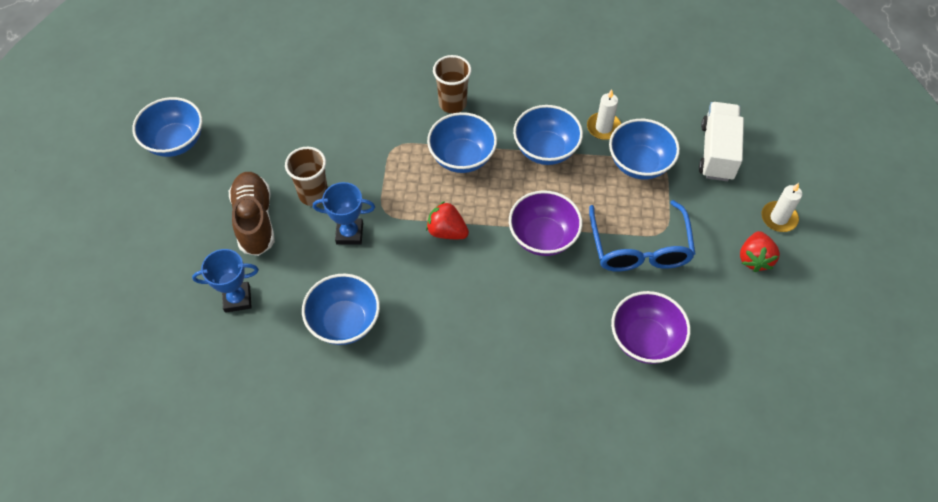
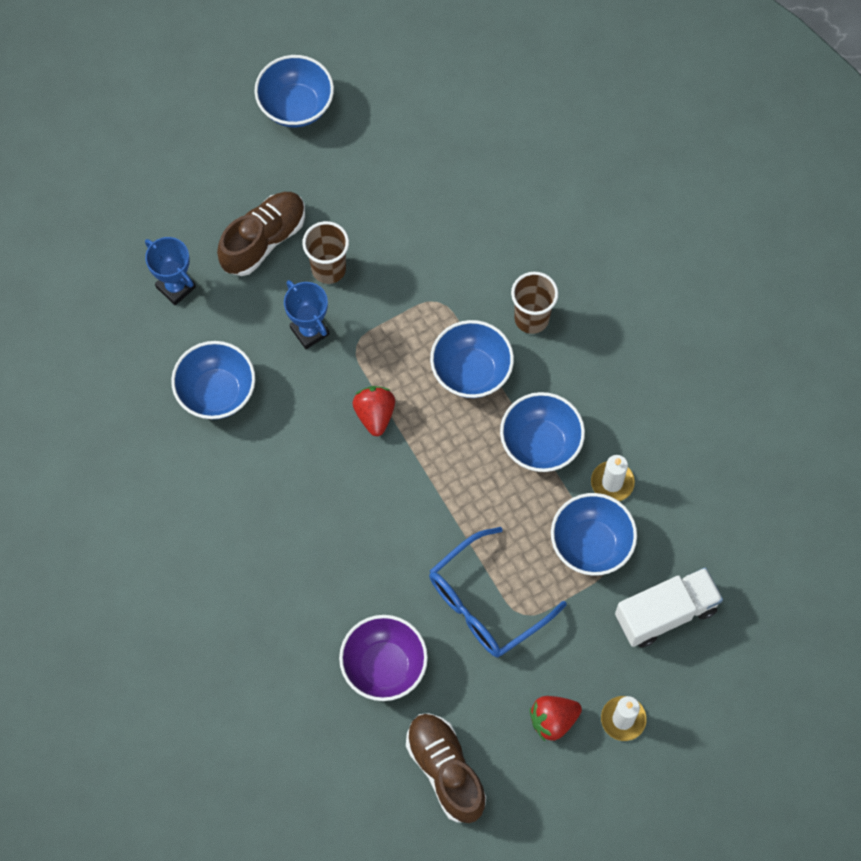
camera: 55 degrees right, 10 degrees up
(543, 237) = (432, 506): purple bowl -> none
(753, 348) = (445, 770): none -> brown shoe

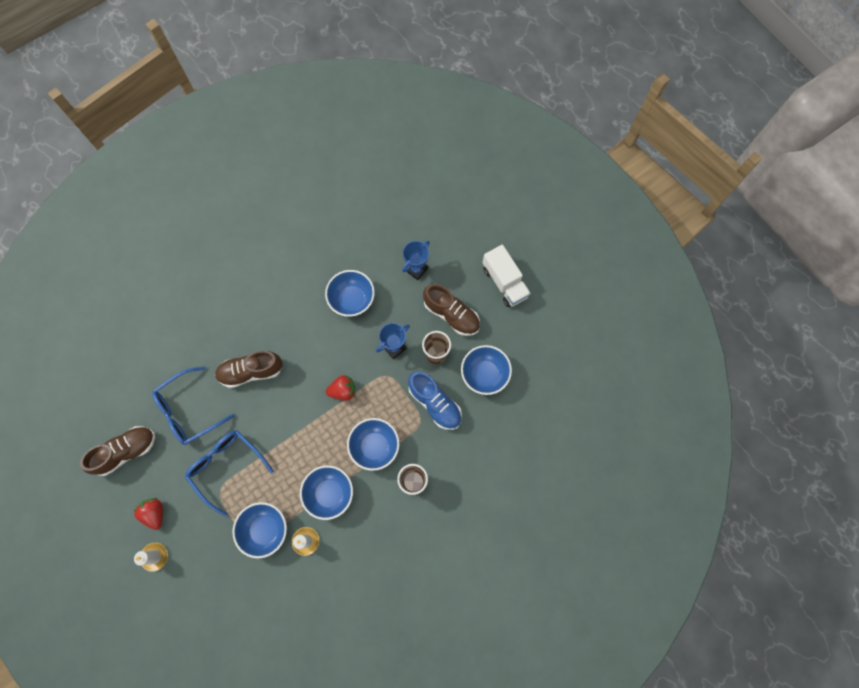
camera: 85 degrees right, 5 degrees up
(296, 106) = (544, 323): blue bowl -> blue bowl (484, 374)
(326, 561) = (251, 371): none -> brown shoe
(384, 666) = (188, 411): purple bowl -> blue glasses
(410, 277) = (435, 403): none -> blue shoe
(665, 613) = (221, 580): white truck -> white truck (504, 282)

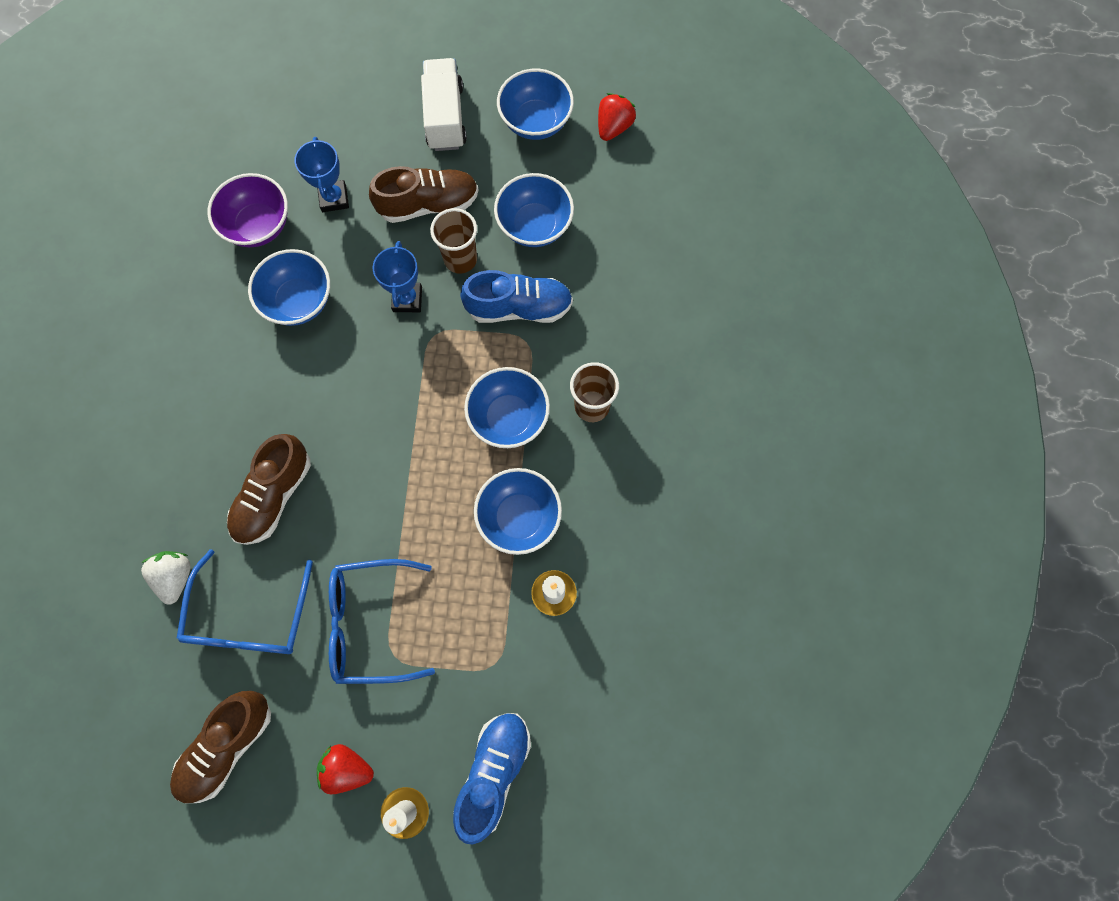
camera: 50 degrees left, 0 degrees up
(126, 451) = (227, 746): brown shoe -> brown shoe turned 150 degrees counterclockwise
(182, 362) = (175, 577): none -> white strawberry
(201, 582) = (493, 772): none -> blue shoe
(265, 529) = (495, 635): blue bowl -> blue bowl (536, 122)
(343, 391) = (405, 401): red strawberry -> red strawberry (614, 127)
(373, 248) = (258, 226): none -> purple bowl
(504, 282) = (445, 117): white truck -> white truck turned 105 degrees counterclockwise

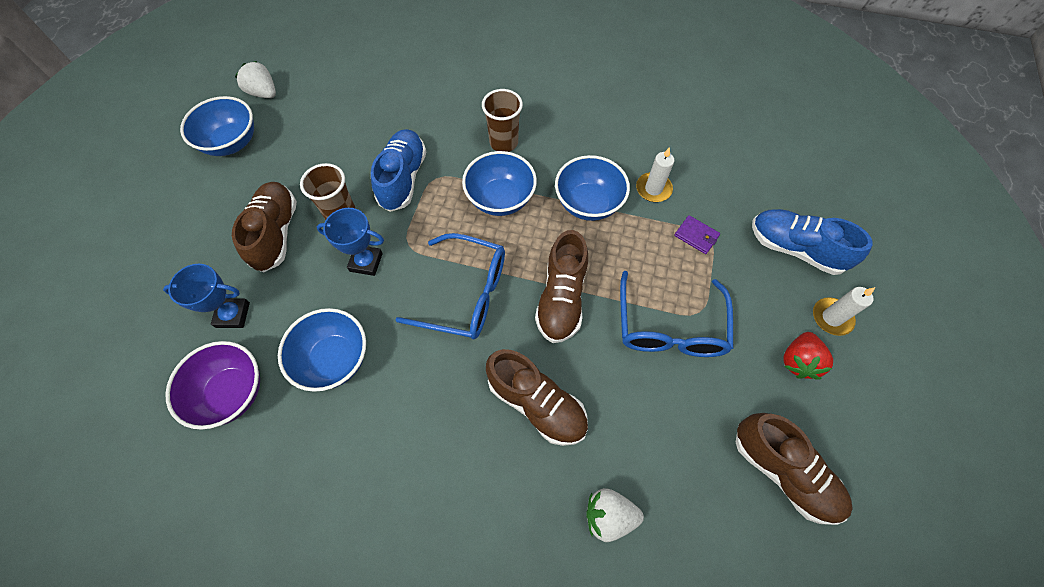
camera: 80 degrees left, 10 degrees down
(249, 618) = (658, 438): blue glasses -> blue glasses (466, 294)
(391, 504) = (561, 298): none -> brown shoe
(445, 117) = (191, 209): white truck -> none
(493, 649) = (696, 236): none -> purple wallet
(534, 225) = (331, 157): blue bowl -> none
(614, 127) = (263, 93): red strawberry -> white strawberry

